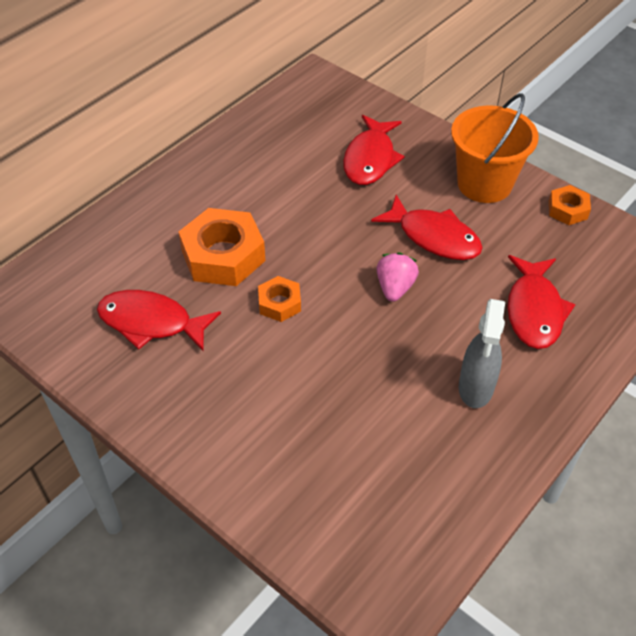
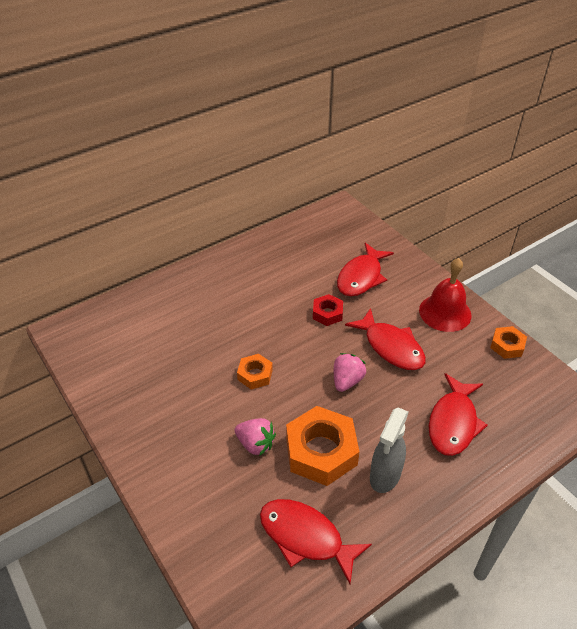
camera: 15 degrees right, 5 degrees down
(151, 322) = (156, 370): red fish -> red fish (305, 537)
(223, 256) = (226, 330): orange nut -> orange nut (321, 451)
(310, 385) = (255, 444): none -> pink strawberry
(344, 211) = (327, 313): none -> red nut
(484, 184) = (445, 312): orange bucket -> red bell

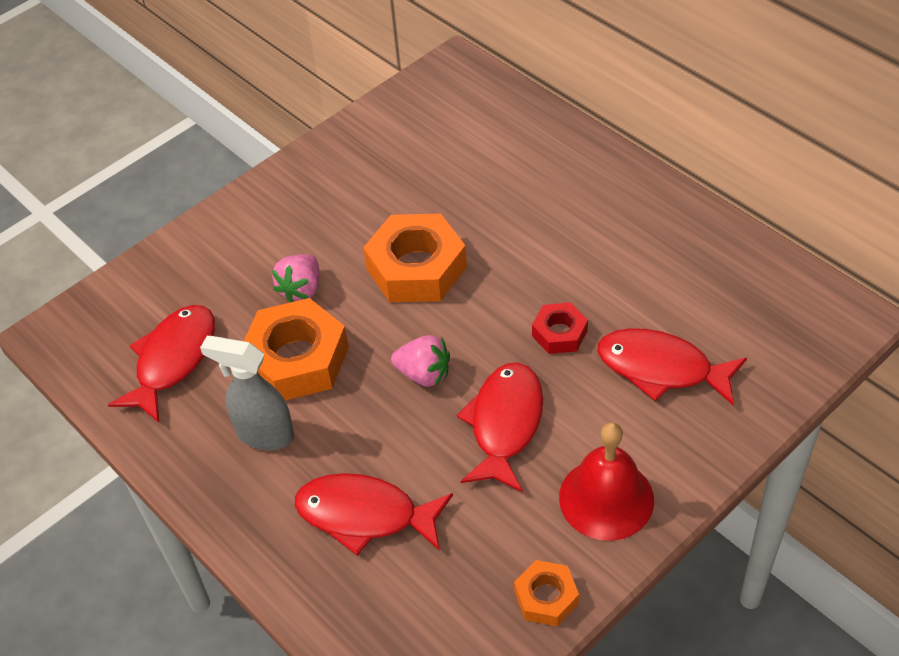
camera: 85 degrees right, 5 degrees up
(255, 375) = (416, 268): orange nut -> orange nut, size x1.89
(391, 347) = (505, 424): red fish -> red fish turned 150 degrees clockwise

